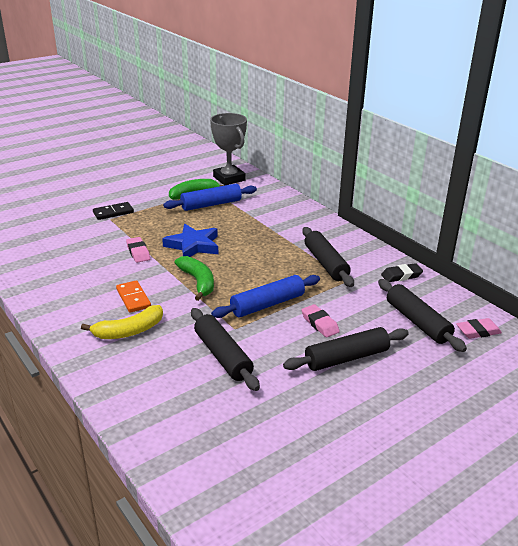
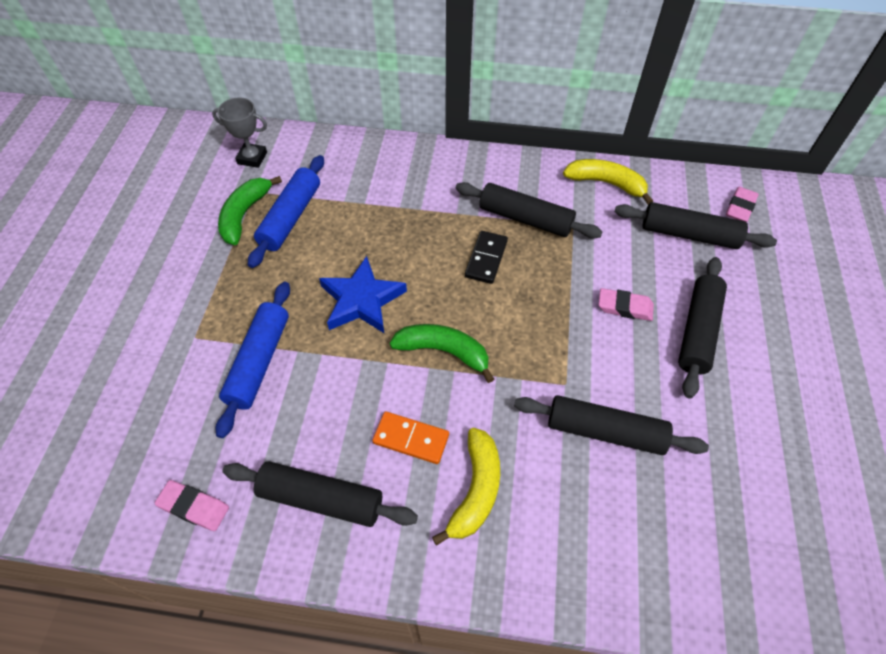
camera: 45 degrees left, 25 degrees up
(69, 291) = (321, 499): none -> black rolling pin
(113, 212) = (183, 323): black domino -> black domino (486, 259)
(138, 252) = (313, 363): pink eraser -> pink eraser (194, 507)
(229, 178) = (252, 158): grey trophy -> grey trophy, size x0.62
(267, 304) = (550, 323): blue rolling pin -> blue rolling pin (259, 362)
(401, 276) = (606, 183): black eraser -> yellow banana

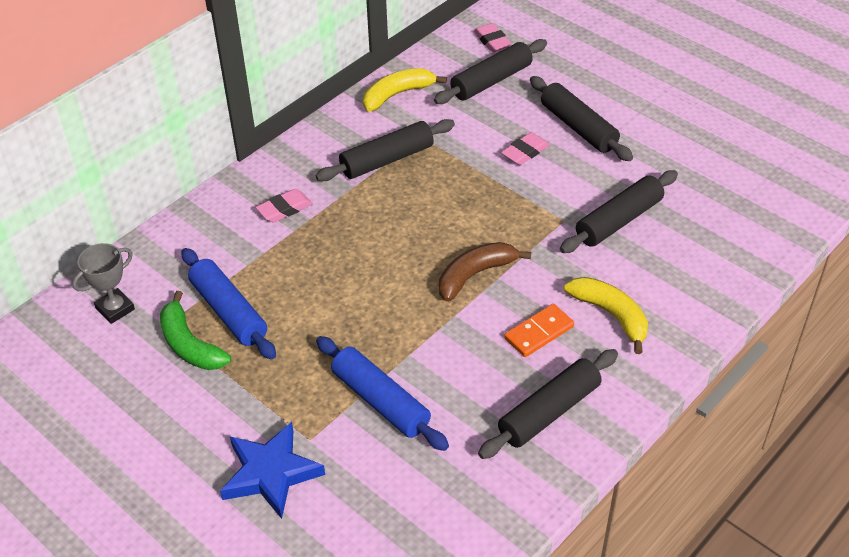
camera: 55 degrees left, 10 degrees down
(194, 507) = (493, 501): pink eraser -> pink eraser (284, 209)
(361, 300) = (376, 303): blue star -> blue star (270, 473)
(443, 351) = (475, 275): green banana -> brown banana
(486, 259) = (406, 204): black domino -> none

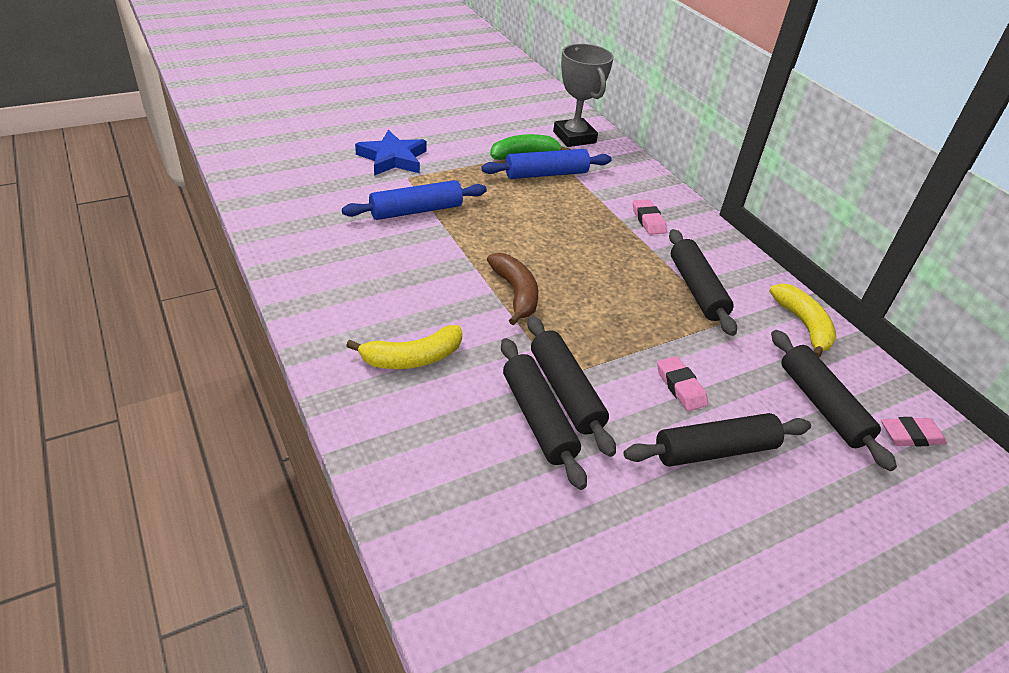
camera: 105 degrees right, 5 degrees down
(115, 309) = (574, 137): grey trophy -> grey trophy, size x1.62
(539, 332) = (424, 306): orange domino -> none
(549, 412) = (339, 282): black rolling pin -> black rolling pin (565, 392)

